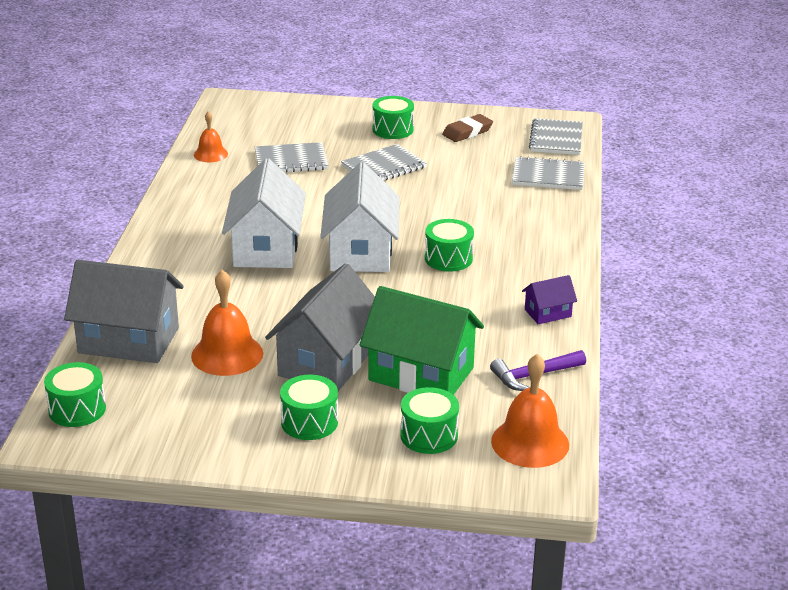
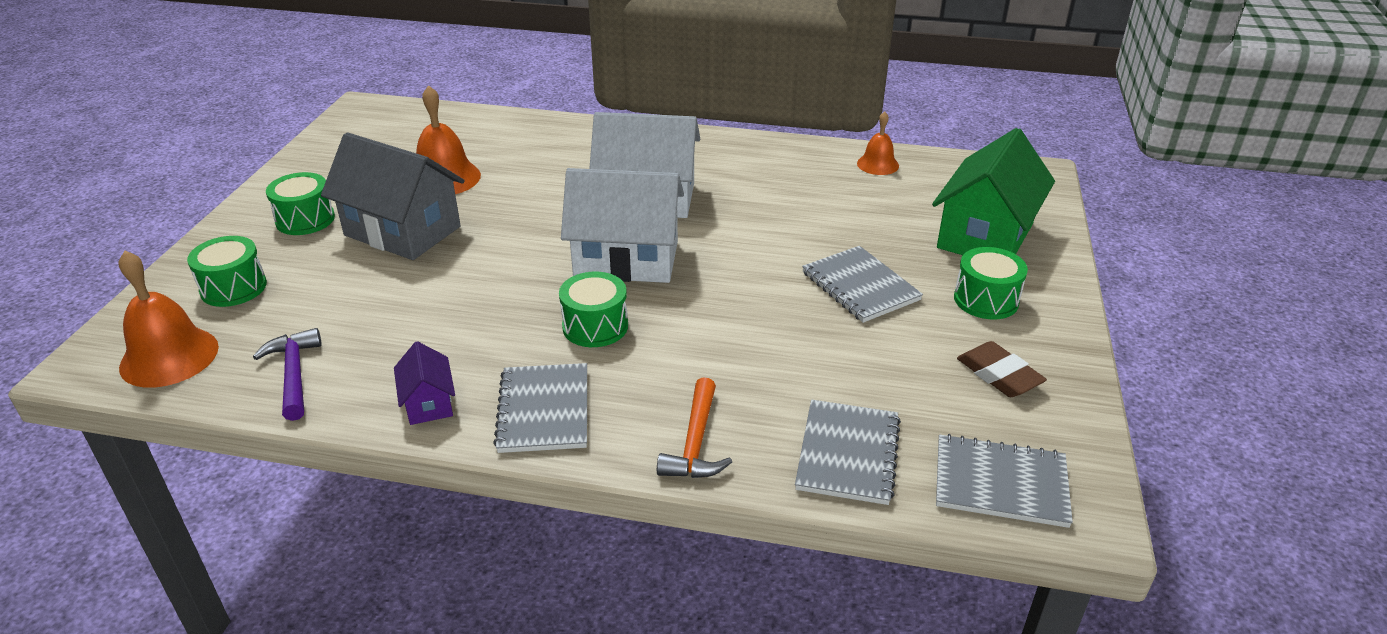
camera: 95 degrees right, 5 degrees up
(77, 409) = (396, 115): green drum -> none
(129, 340) = (491, 132): grey house -> none
(291, 160) = (869, 216): grey notebook -> grey notebook (544, 410)
(421, 374) = (346, 289): green house -> green house (985, 236)
(554, 219) = (695, 442): none -> orange hammer

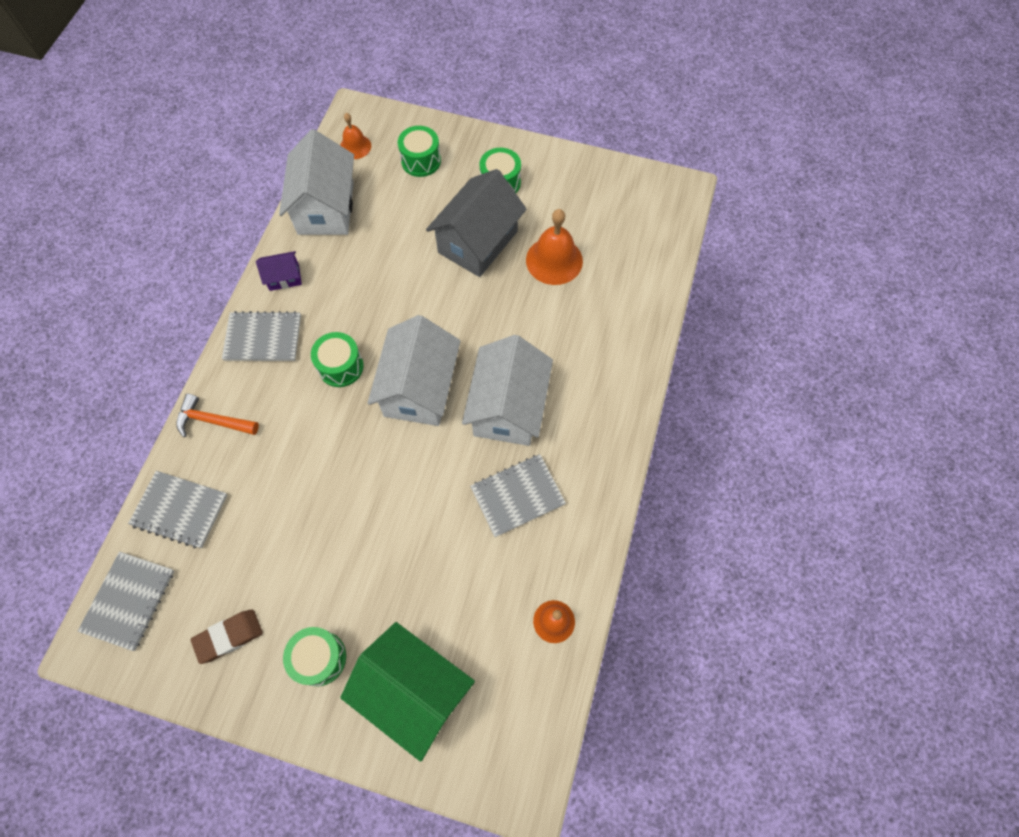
camera: 95 degrees right, 30 degrees up
(169, 357) = (355, 146): orange bell -> orange bell, size x0.60
(294, 374) = (326, 208): purple hammer -> white house
(860, 286) = (356, 558): grey notebook -> grey notebook (517, 496)

